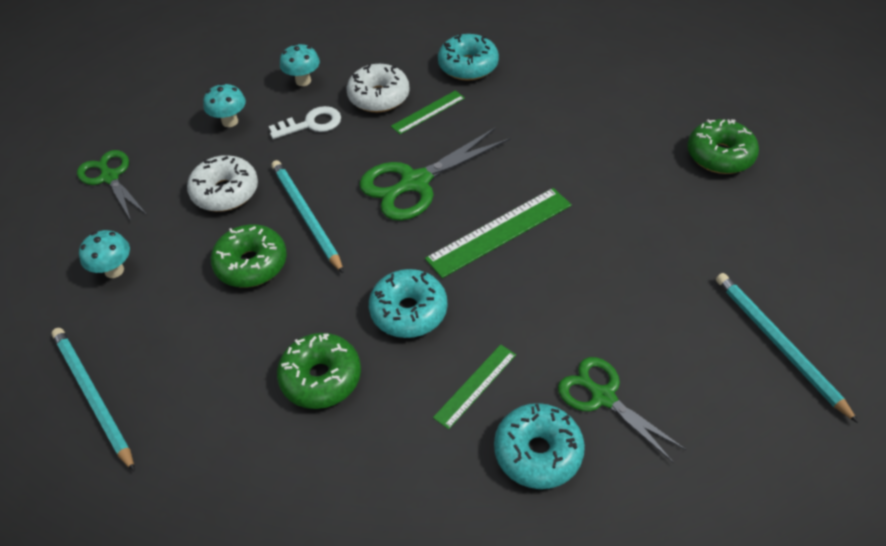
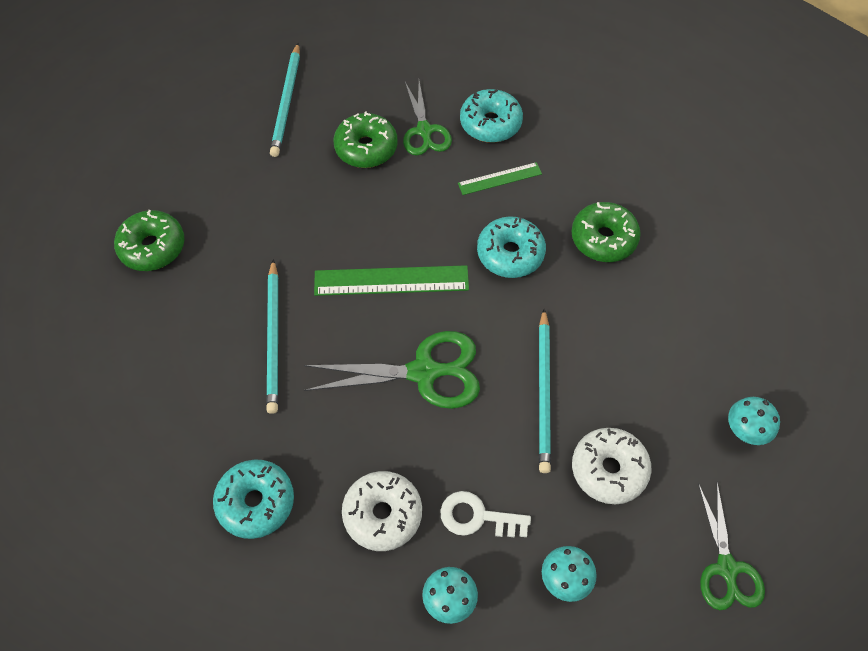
camera: 150 degrees left, 10 degrees up
(93, 396) = (783, 314): turquoise pencil -> turquoise pencil (273, 338)
(251, 264) = (616, 367): green donut -> green donut (366, 148)
(428, 112) = (349, 457): green ruler -> none

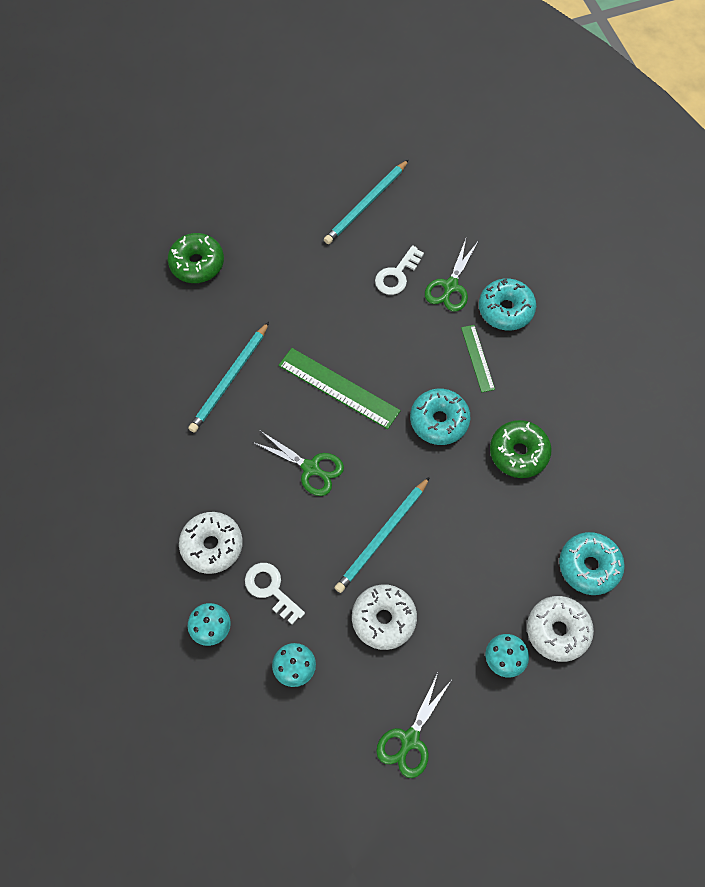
camera: 35 degrees right, 5 degrees up
(256, 502) = (140, 484): turquoise donut -> turquoise donut (589, 566)
(366, 148) = (397, 275): green donut -> white key
(423, 372) = (310, 468): green scissors -> green scissors, size x0.67
(499, 178) = (477, 358): green ruler -> green ruler turned 60 degrees clockwise
(767, 373) = (557, 631): none -> white donut

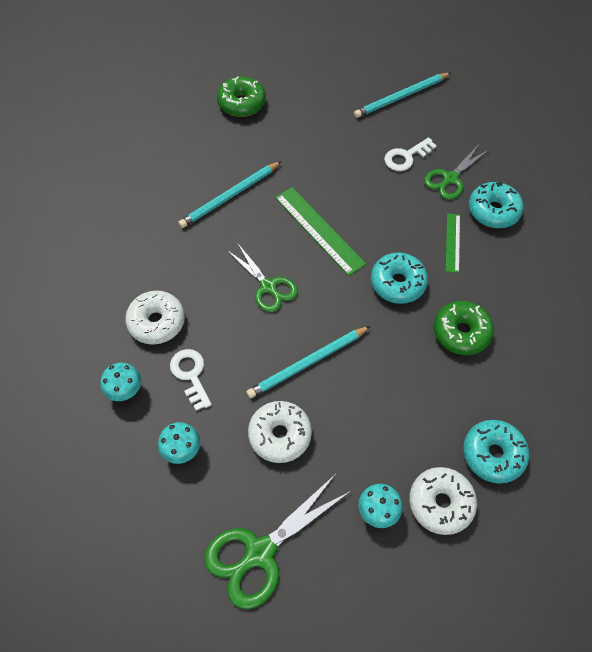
camera: 20 degrees right, 5 degrees down
(410, 739) = (260, 552): green scissors -> green scissors, size x1.50

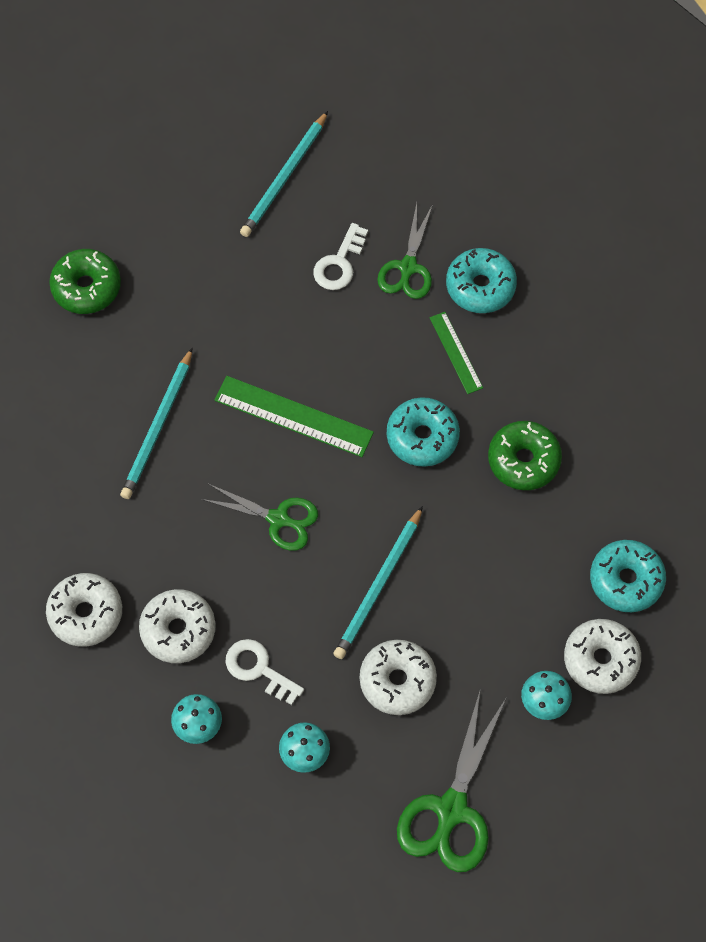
camera: 30 degrees left, 5 degrees up
(107, 282) = (85, 614): none -> white donut

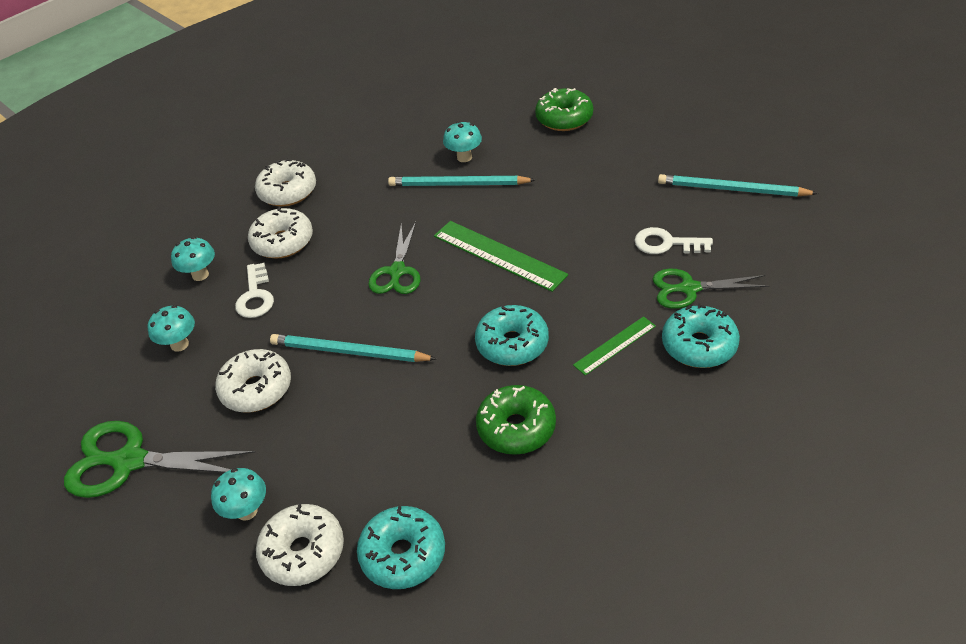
camera: 80 degrees right, 20 degrees down
(110, 409) = (464, 157): none -> turquoise mushroom
(258, 669) = (255, 296): white key -> white key turned 150 degrees clockwise
(293, 416) = (499, 255): green ruler -> green ruler turned 60 degrees counterclockwise

